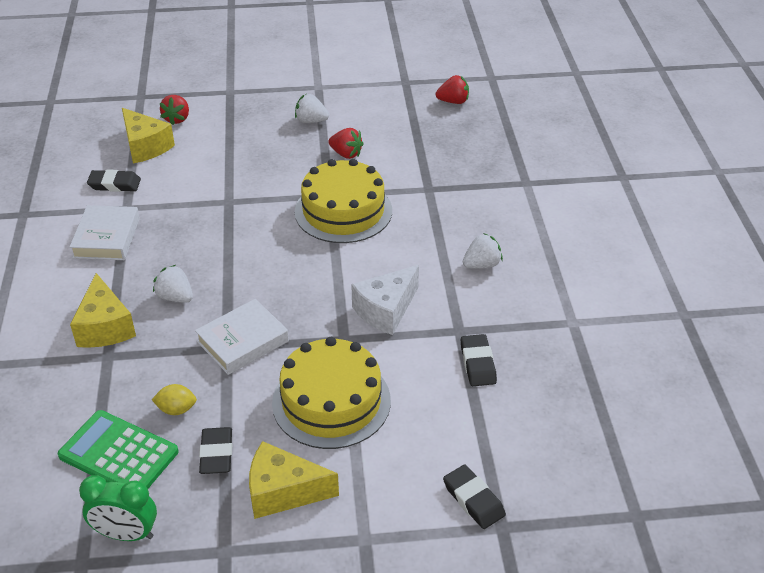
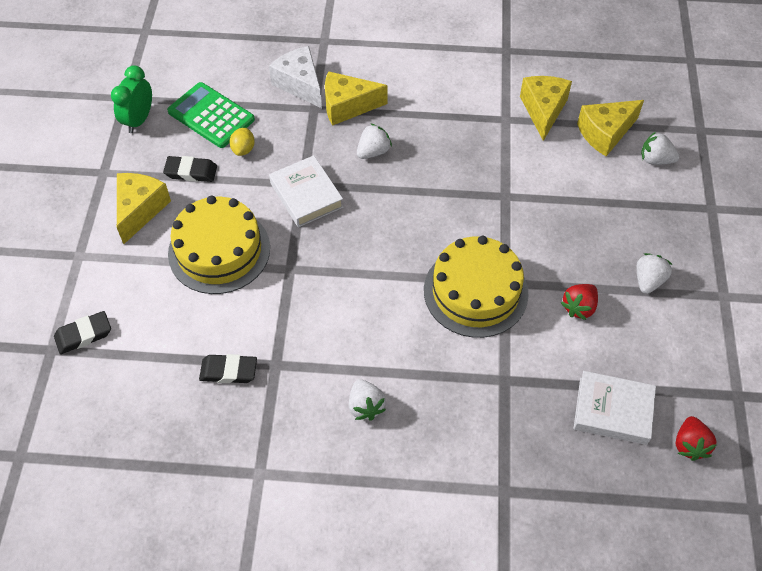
camera: 100 degrees right, 15 degrees up
(106, 238) = (463, 105): white book -> white book (613, 410)
(114, 184) = (543, 110): black eraser -> yellow cheese
(119, 454) = (211, 115): green calculator -> green calculator turned 90 degrees counterclockwise
(177, 119) = (655, 159): red strawberry -> white strawberry
(386, 310) = (318, 307): white cheese -> white cheese (300, 84)

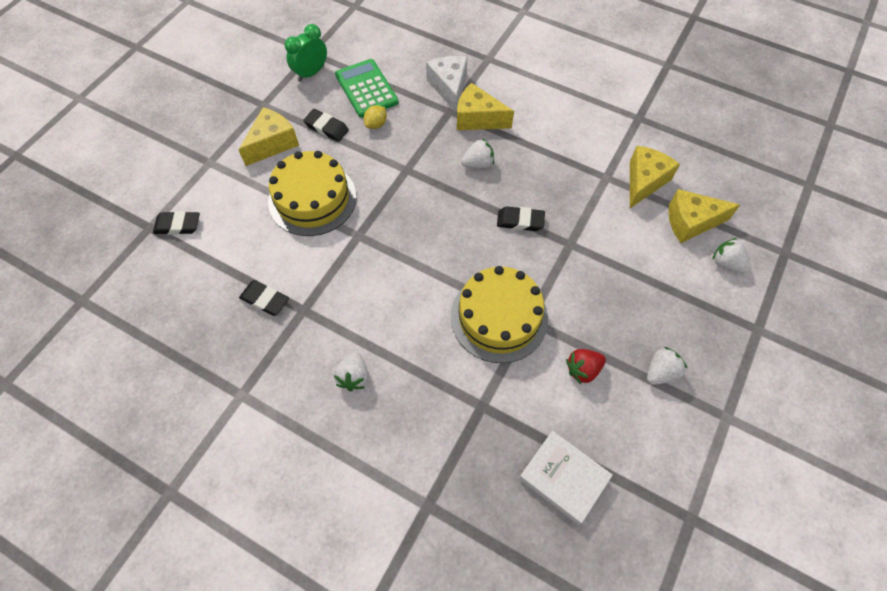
camera: 25 degrees right, 5 degrees up
(306, 195) = (404, 180): white book -> none
(446, 192) = (520, 221): none -> black eraser
(690, 445) = (619, 544): red strawberry -> none

